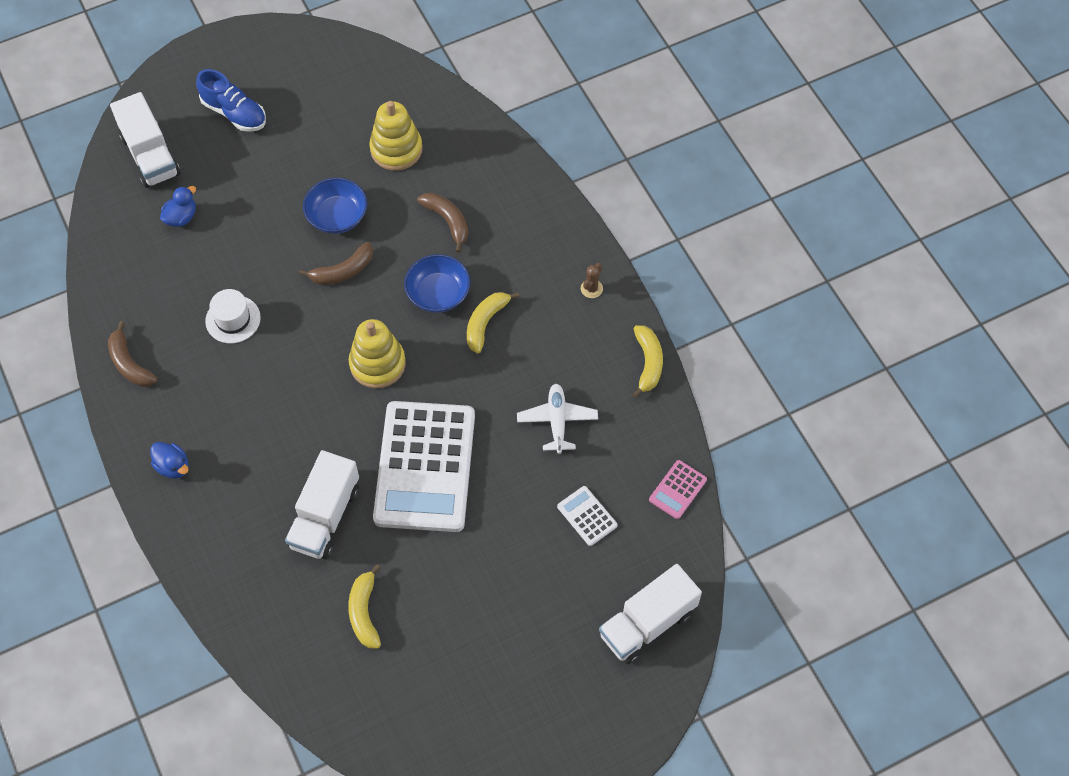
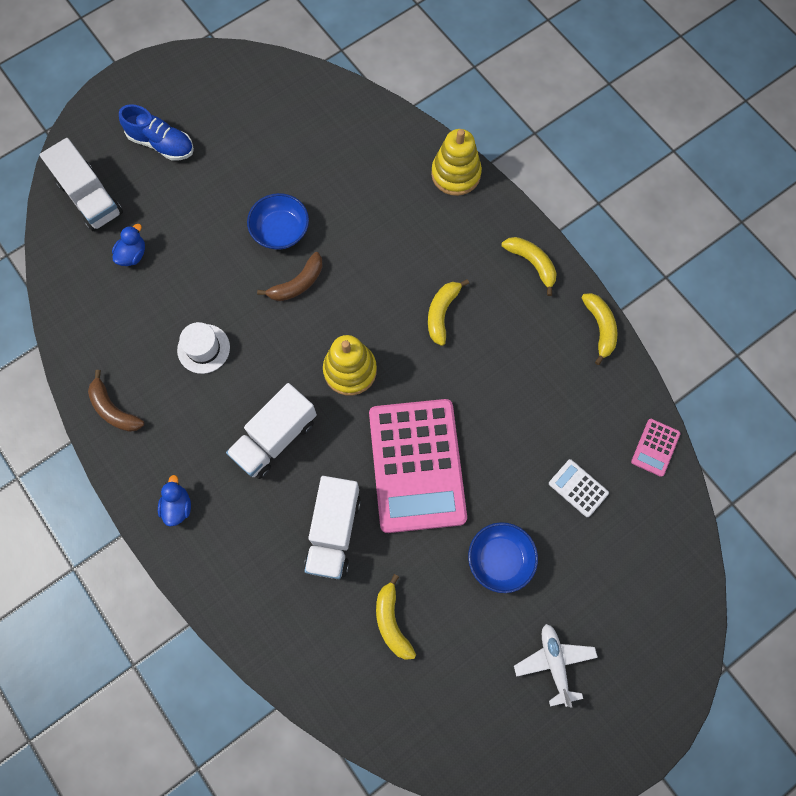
camera: 10 degrees left, 10 degrees up
(173, 466) = (177, 506): blue duck -> blue duck turned 120 degrees counterclockwise
(396, 149) = (321, 156): yellow stacking toy -> yellow stacking toy (456, 174)
(425, 467) = (417, 465): white calculator -> pink calculator
(438, 294) = (391, 292): blue bowl -> blue bowl (500, 559)
(447, 221) = (384, 219): brown banana -> none
(557, 421) = (529, 399): white plane -> white plane (554, 663)
(591, 288) = (532, 264): brown cactus -> yellow banana
(647, 623) = (658, 585): white truck -> white truck (275, 438)

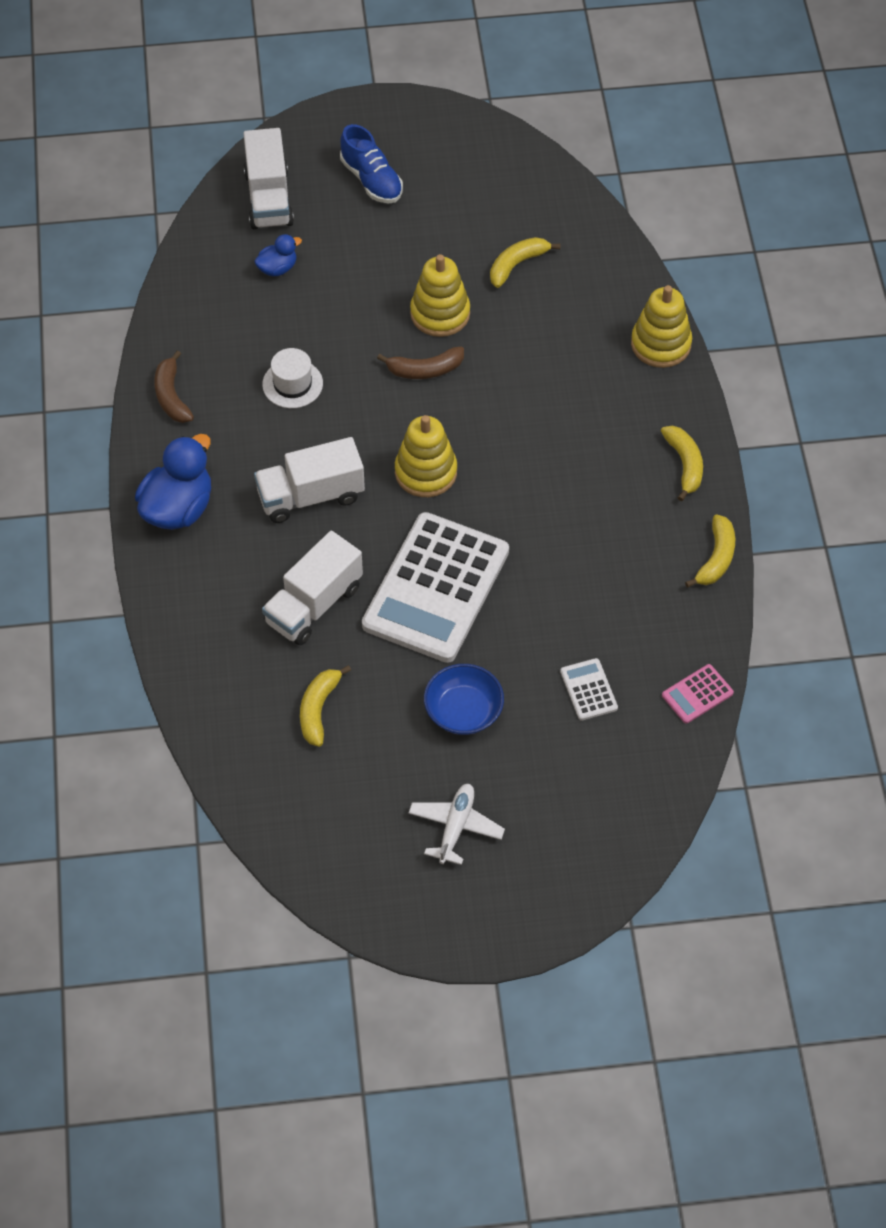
camera: 30 degrees right, 15 degrees down
(177, 506) = (178, 508): blue duck -> blue duck, size x1.91
(280, 230) = (440, 314): blue bowl -> yellow stacking toy
(417, 465) = (436, 588): pink calculator -> white calculator
(442, 313) = (556, 466): yellow banana -> yellow banana (517, 265)

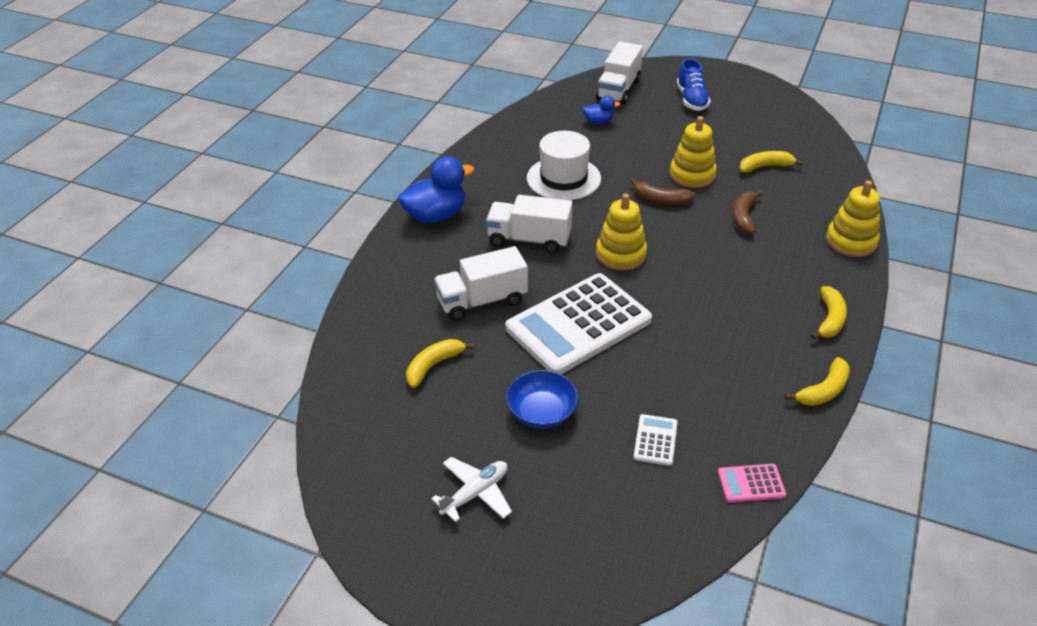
camera: 30 degrees right, 15 degrees down
(171, 396) = (481, 160): brown banana -> brown banana (744, 217)
(292, 384) = (563, 178): white hat -> white hat, size x1.64

